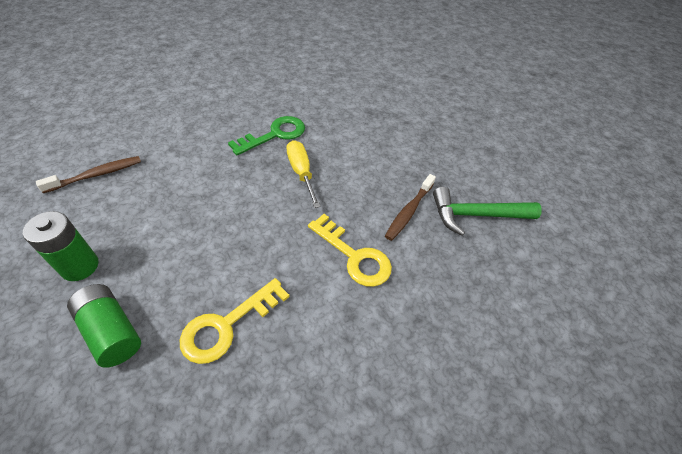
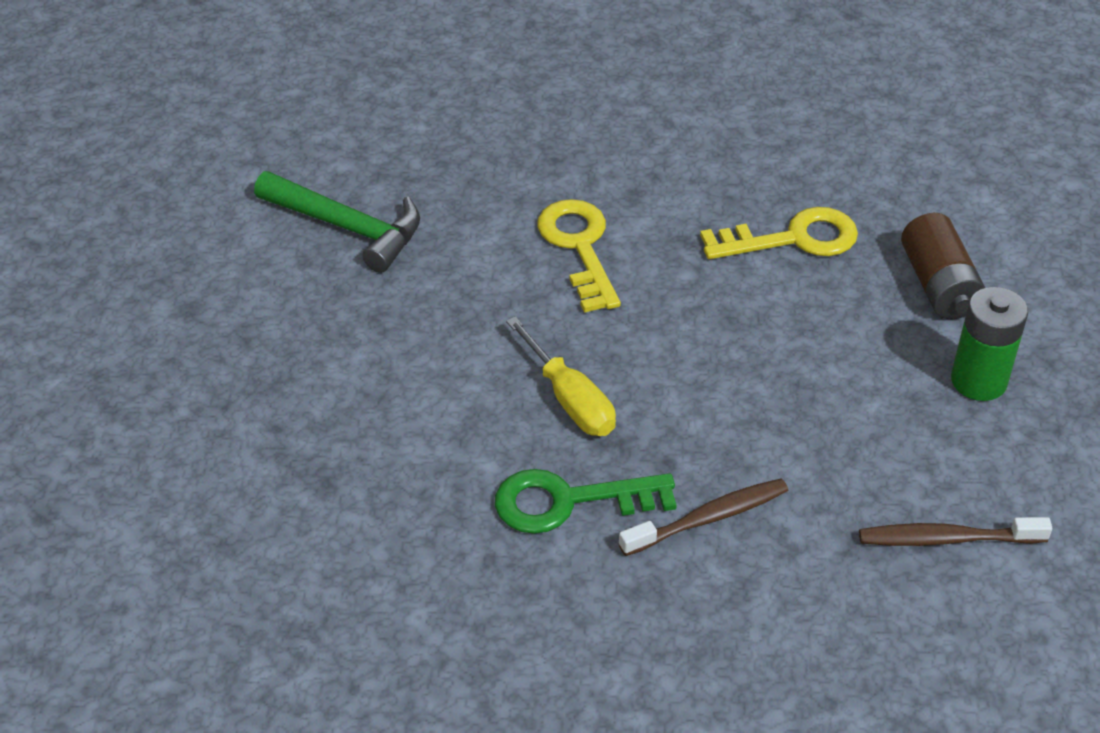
camera: 145 degrees left, 5 degrees down
(111, 331) = (939, 285): green battery -> brown battery
(301, 172) = (570, 399): yellow screwdriver -> yellow screwdriver turned 45 degrees counterclockwise
(409, 211) = (445, 271): brown toothbrush -> brown toothbrush (708, 518)

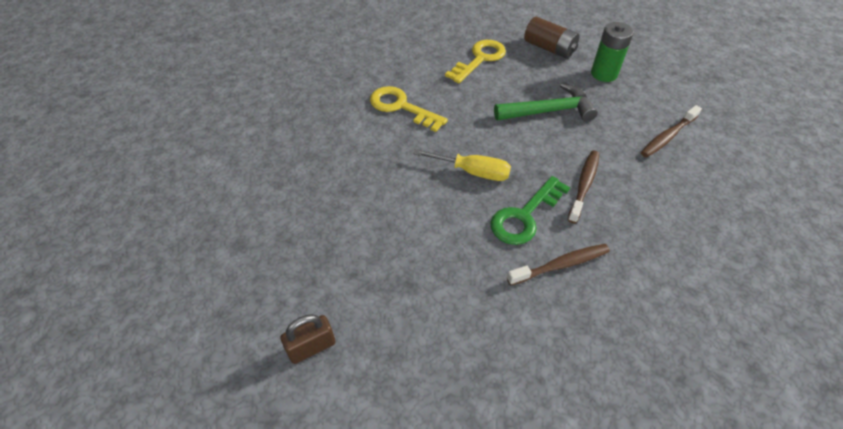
camera: 40 degrees left, 5 degrees up
(152, 474) = (312, 347): none -> brown padlock
(348, 227) = (283, 156): green hammer -> green hammer (549, 111)
(538, 590) = (560, 265): none -> brown toothbrush

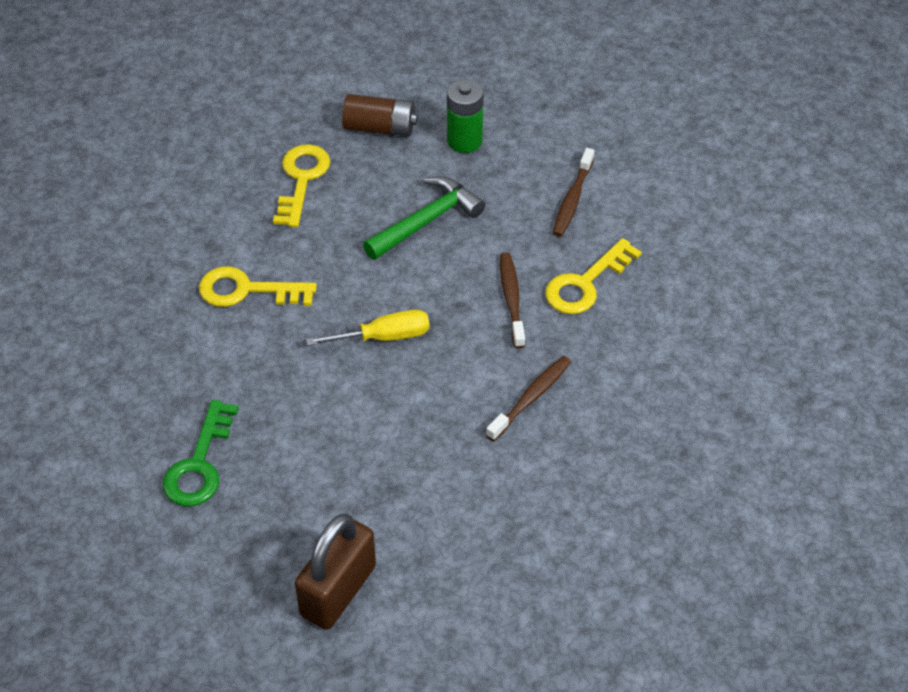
camera: 30 degrees left, 0 degrees up
(312, 347) = (338, 591): brown padlock -> brown padlock, size x1.78
(524, 216) = (468, 362): green key -> green key (199, 464)
(650, 198) = (585, 283): none -> yellow key

